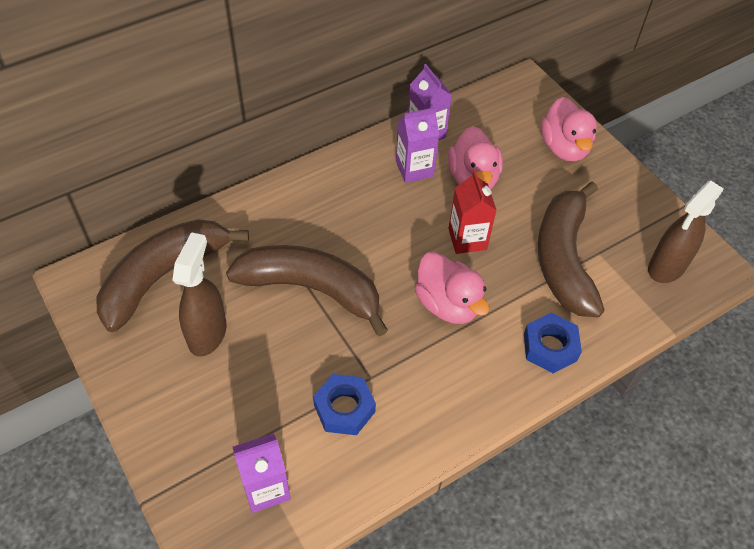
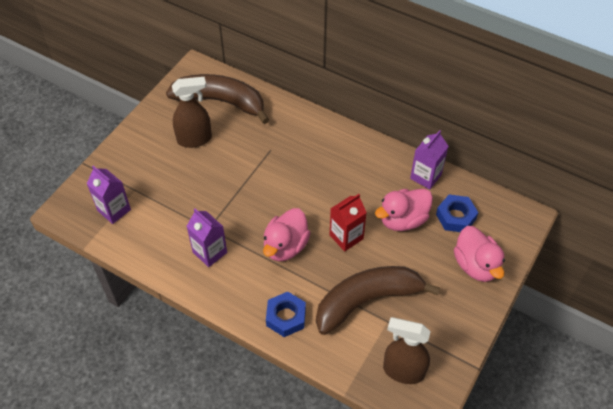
camera: 65 degrees right, 0 degrees up
(311, 289) = (254, 172): brown banana -> none
(344, 408) = (181, 224): blue nut -> blue nut (455, 217)
(414, 169) = (387, 183): purple carton -> purple carton (210, 252)
(564, 148) = (476, 265): pink duck -> pink duck turned 75 degrees counterclockwise

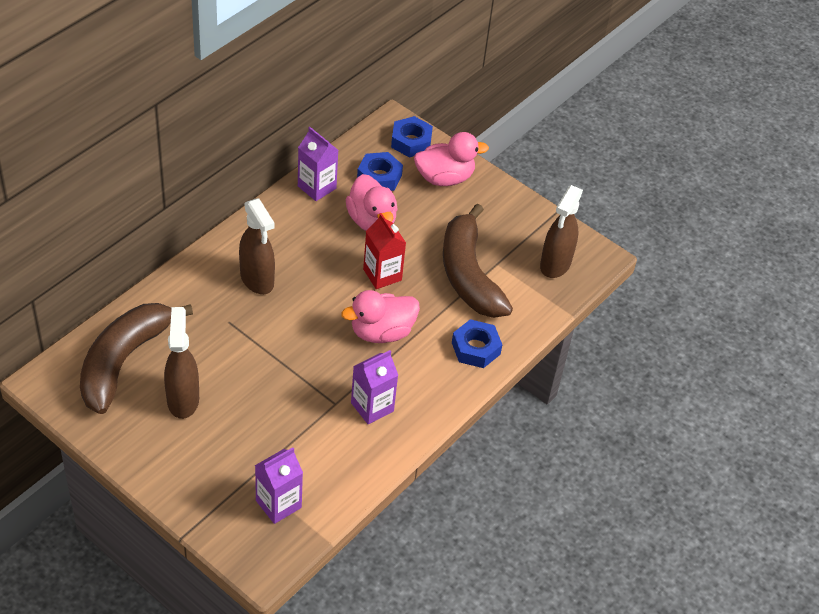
camera: 85 degrees left, 5 degrees down
(285, 246) = (381, 332): pink duck -> pink duck turned 120 degrees clockwise
(315, 158) = (257, 280): none -> brown spray bottle
(509, 233) = (411, 142): none -> blue nut

